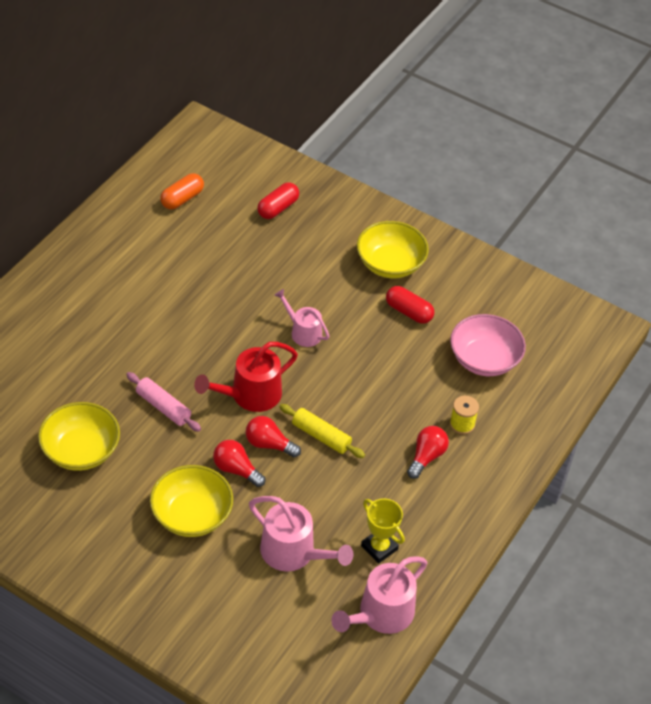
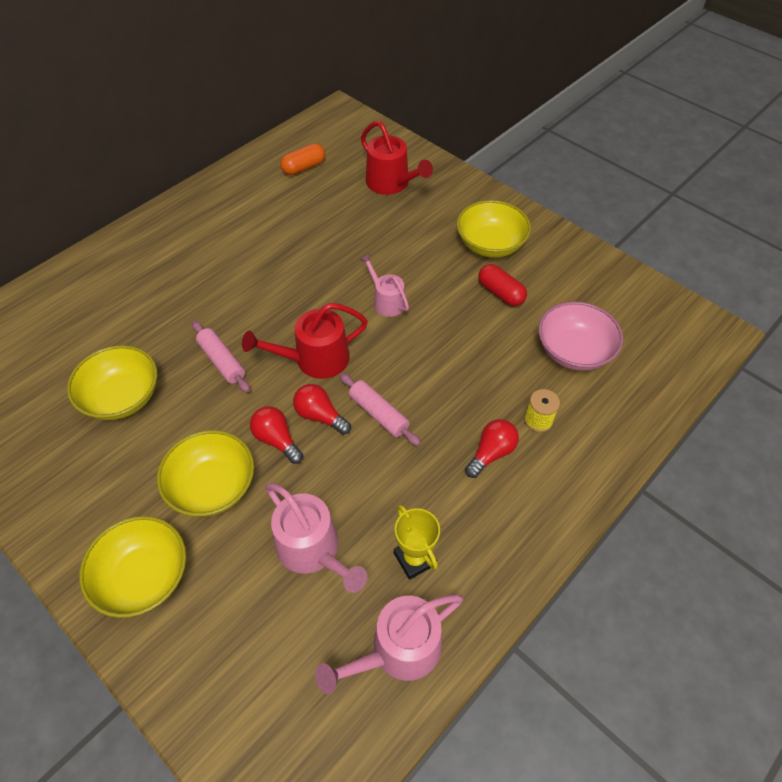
camera: 15 degrees right, 5 degrees up
(157, 592) = (144, 577): none -> yellow bowl
(278, 208) = (391, 183): red capsule -> red watering can
(321, 436) = (378, 414): yellow rolling pin -> pink rolling pin

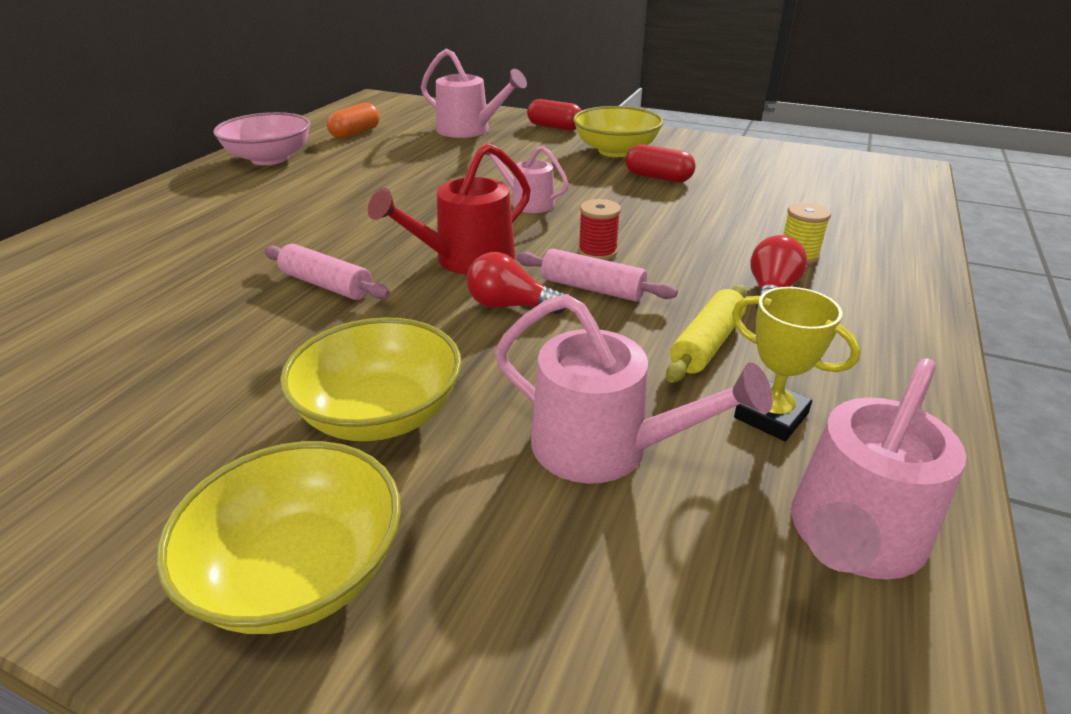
camera: 20 degrees left, 20 degrees down
(122, 397) = (168, 349): yellow bowl -> none
(277, 440) = (459, 341): red light bulb -> none
(391, 183) = (469, 130): red watering can -> pink watering can
(403, 375) = (597, 252): none -> red spool
(417, 489) = (707, 344): none -> yellow rolling pin
(461, 194) = (554, 127): none -> red capsule
(574, 351) = (780, 201): pink bowl -> pink bowl (270, 158)

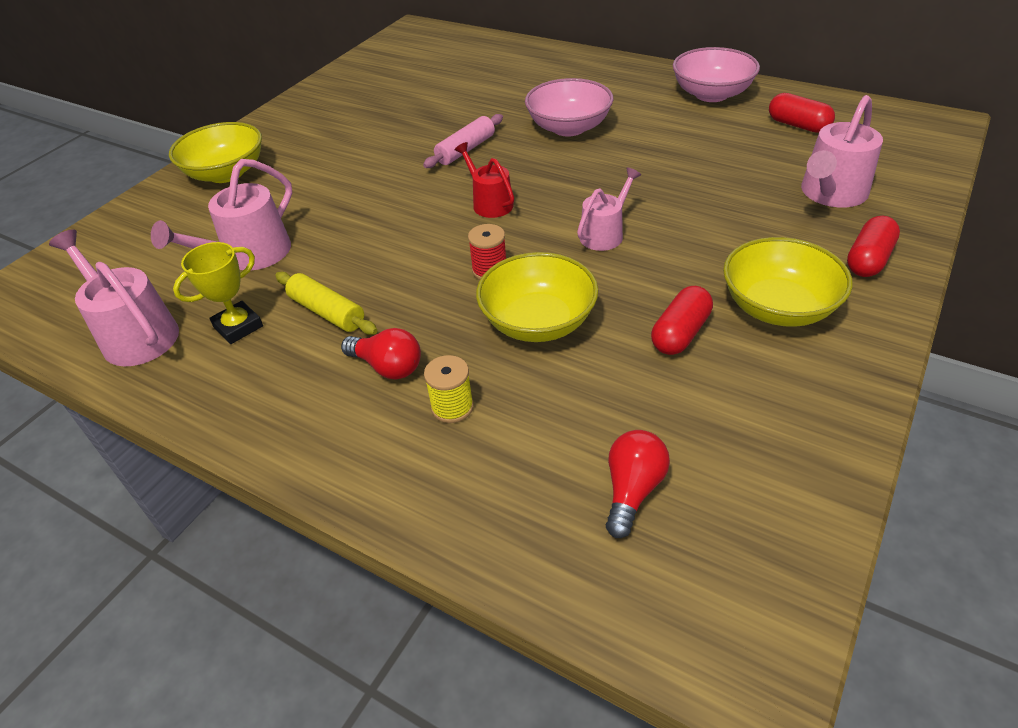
camera: 100 degrees right, 10 degrees up
(301, 223) = (568, 127): none -> pink bowl
(355, 133) = (798, 125): orange capsule -> red capsule
(380, 414) = (317, 182): yellow bowl -> yellow bowl (538, 322)
(466, 260) = (489, 203): red watering can -> red watering can, size x0.64
(510, 306) = (413, 223): red light bulb -> red light bulb (632, 490)
(592, 288) = (426, 263): pink rolling pin -> none

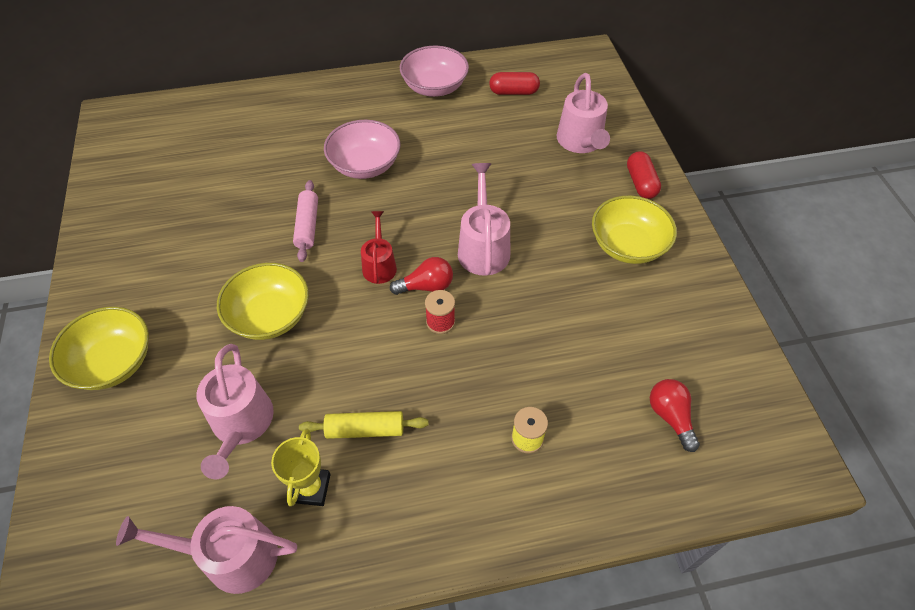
camera: 45 degrees left, 10 degrees up
(388, 367) = (456, 440): red light bulb -> red light bulb (426, 286)
(489, 203) = (379, 265): red watering can -> red watering can turned 75 degrees clockwise
(538, 322) = (512, 342): yellow bowl -> yellow bowl (270, 316)
(604, 234) = (483, 247): pink watering can -> pink watering can, size x1.56
(680, 333) = (597, 297): red capsule -> none

